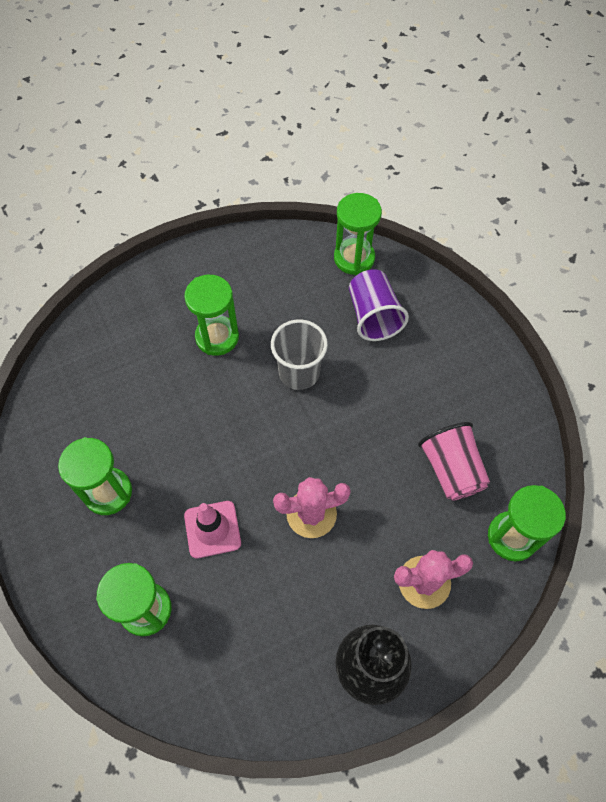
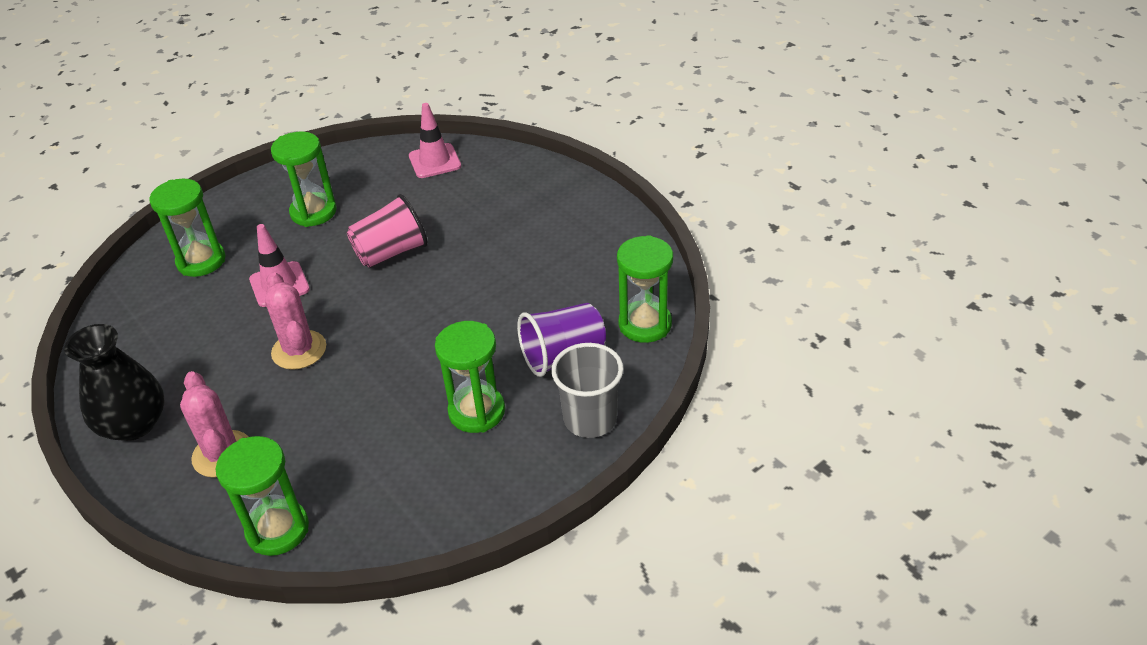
camera: 80 degrees right, 20 degrees down
(72, 373) = (435, 161): none -> pink traffic cone
(217, 337) = (499, 240): green hourglass -> green hourglass (477, 411)
(299, 373) = (468, 309): grey cup -> grey cup (590, 419)
(451, 470) = (362, 459): pink cup -> pink cup (391, 253)

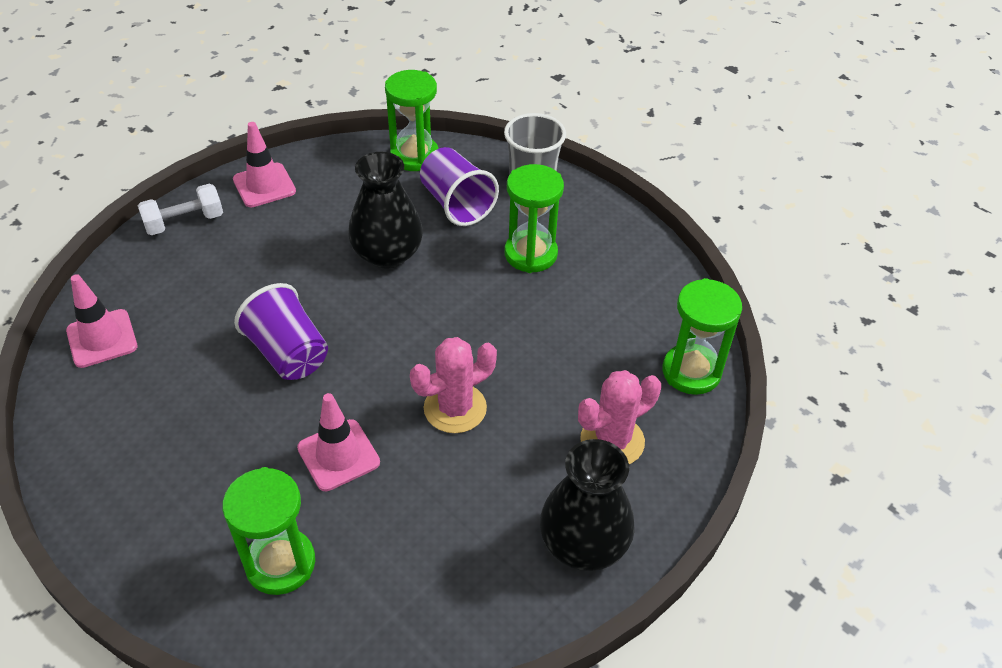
camera: 100 degrees left, 5 degrees up
(313, 212) = (189, 451): green hourglass -> none
(391, 253) = (288, 353): pink cup -> purple cup
(497, 307) = (387, 254): none -> black vase
(559, 185) = (184, 222): none -> white dumbbell
(605, 225) = (264, 185): none -> pink traffic cone

